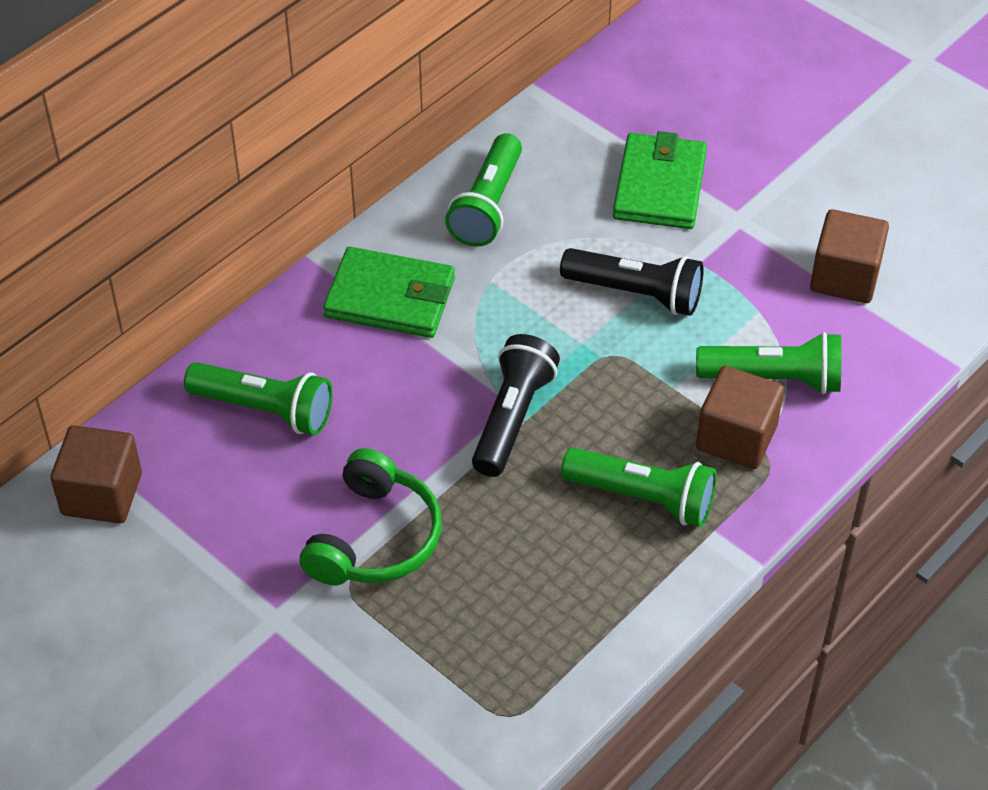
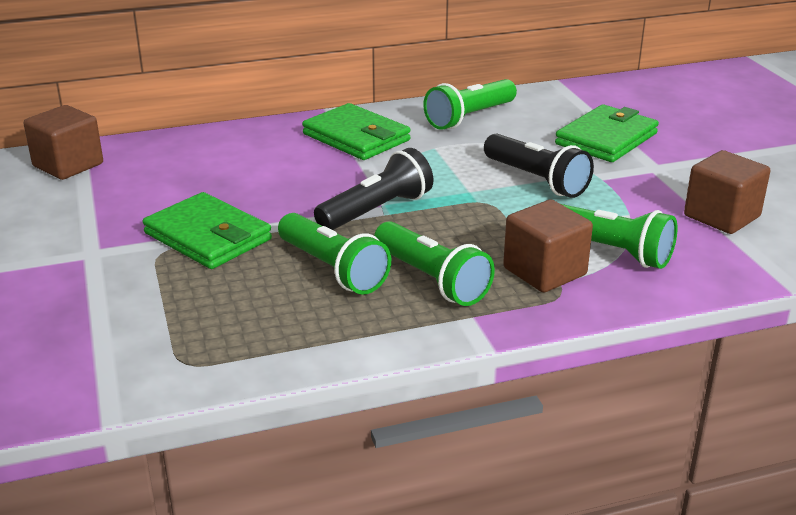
camera: 30 degrees right, 20 degrees down
(265, 409) = (215, 160): green flashlight -> green flashlight (333, 269)
(374, 538) = (208, 236): green headphones -> green wallet

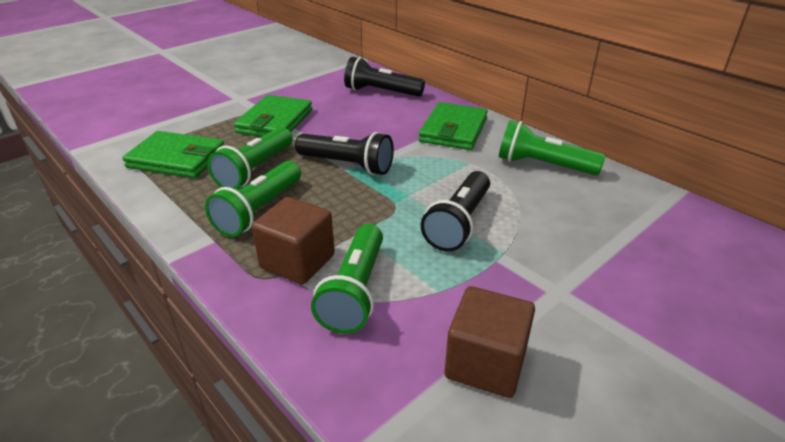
camera: 65 degrees right, 5 degrees up
(68, 165) = (332, 65): brown cube -> none
(206, 152) = (381, 92): none -> black flashlight
(606, 139) = (588, 246): green wallet -> green wallet (177, 159)

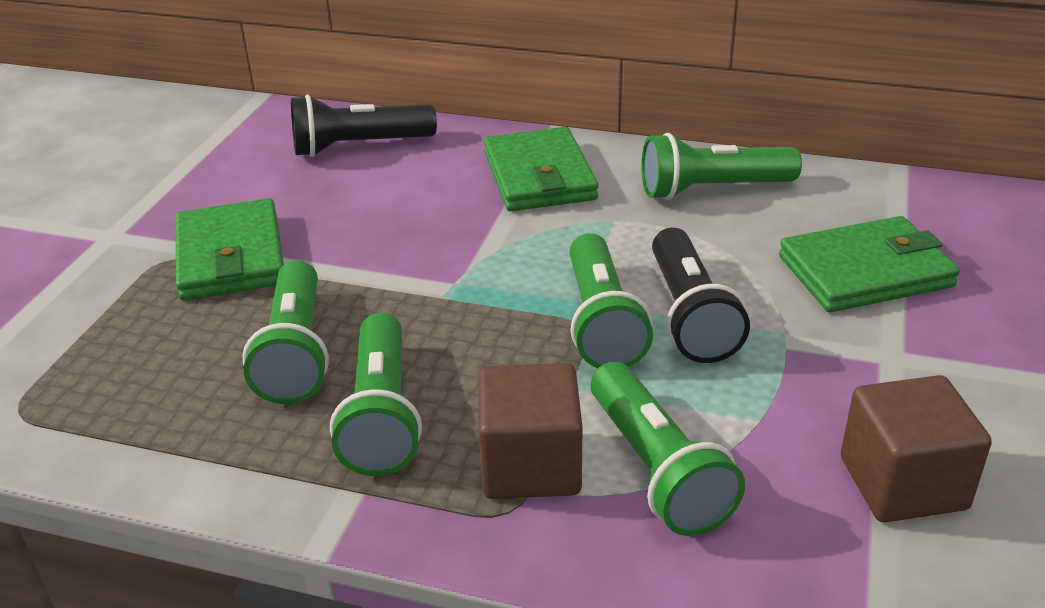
camera: 30 degrees left, 0 degrees up
(177, 159) = (124, 387): green wallet -> green wallet (865, 271)
(347, 165) = (439, 288): black flashlight -> none
(408, 209) = (602, 322): none -> green flashlight

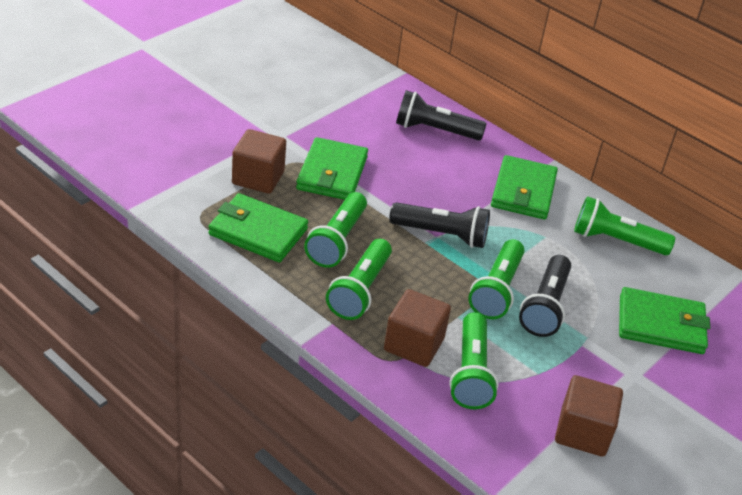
camera: 20 degrees right, 5 degrees up
(104, 309) = (258, 178): none -> brown cube
(143, 394) = (258, 232): none -> green wallet
(461, 276) = (442, 234): none -> black flashlight

